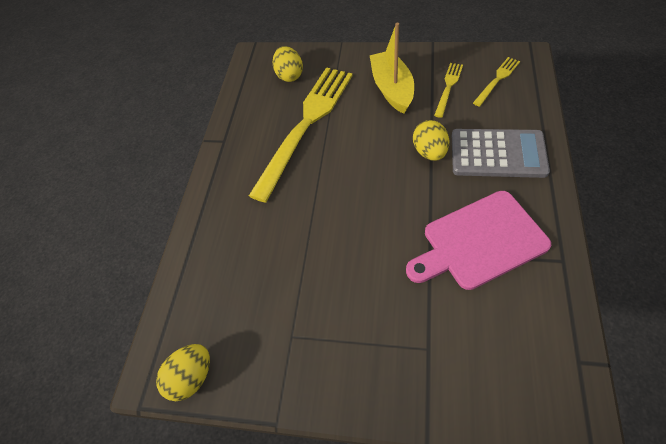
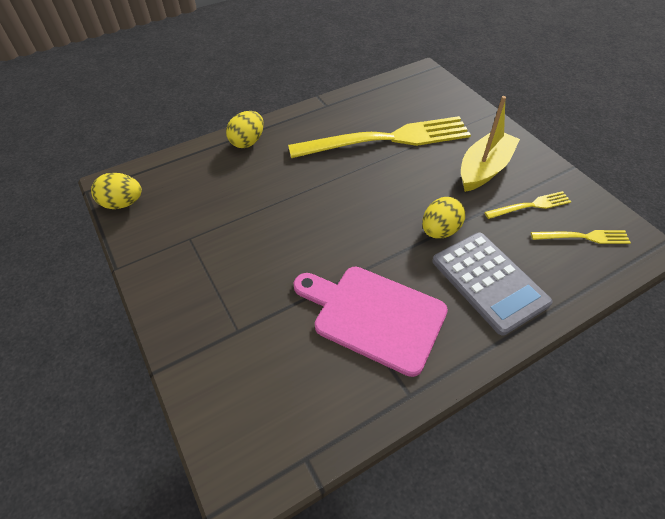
camera: 45 degrees right, 5 degrees down
(289, 75) = (427, 102): yellow egg -> yellow egg (247, 142)

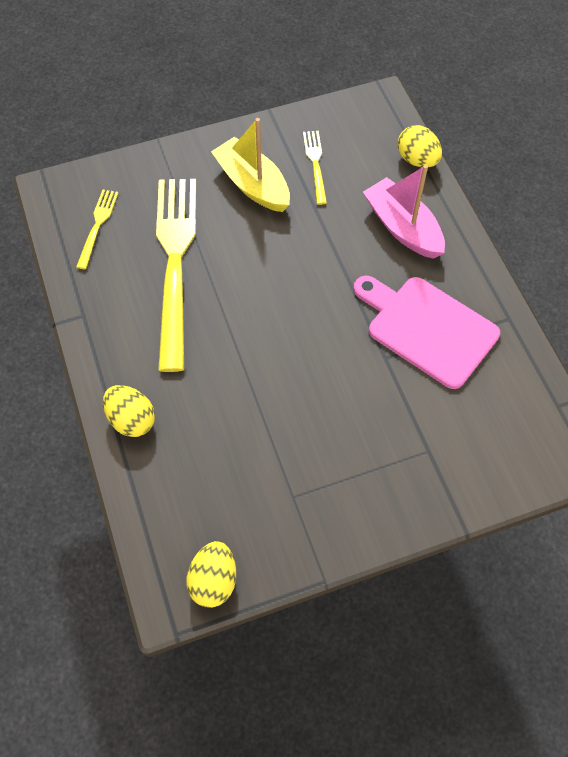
camera: 80 degrees left, 10 degrees up
(374, 316) = (427, 328): pink cutting board -> pink cutting board turned 90 degrees clockwise
(439, 231) = (332, 249): yellow egg -> yellow egg (417, 160)
(489, 282) = (403, 227): grey calculator -> pink boat
(583, 237) = (364, 139): yellow fork -> yellow fork (98, 225)

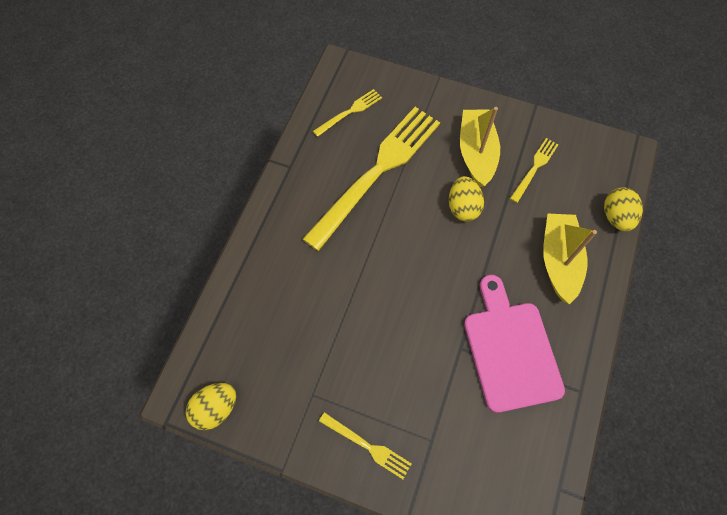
camera: 40 degrees right, 5 degrees up
(131, 420) = (259, 259): yellow egg -> yellow egg (463, 207)
(380, 499) = (367, 446): none -> yellow fork
(403, 227) = (558, 261): pink boat -> yellow boat

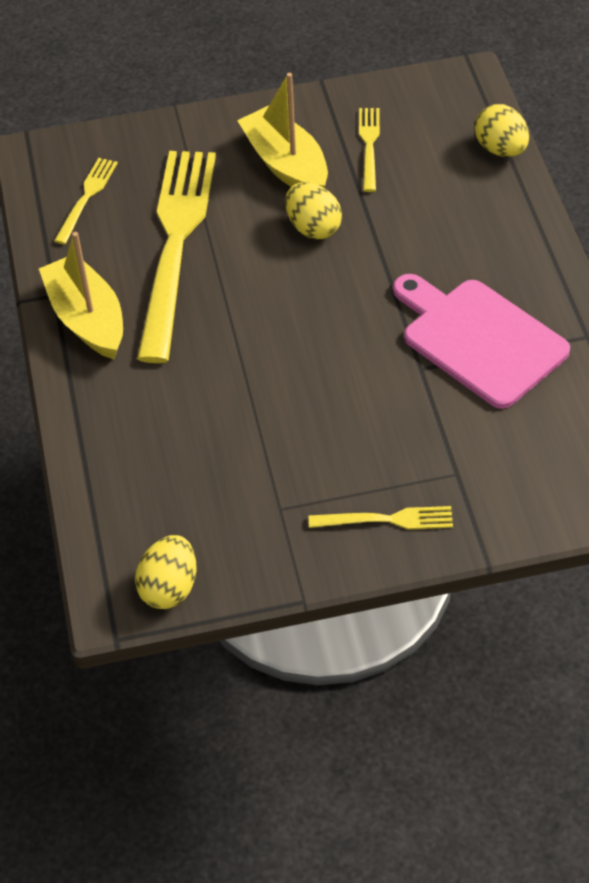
camera: 30 degrees left, 15 degrees down
(558, 261) = (468, 225): yellow boat -> yellow boat (87, 319)

